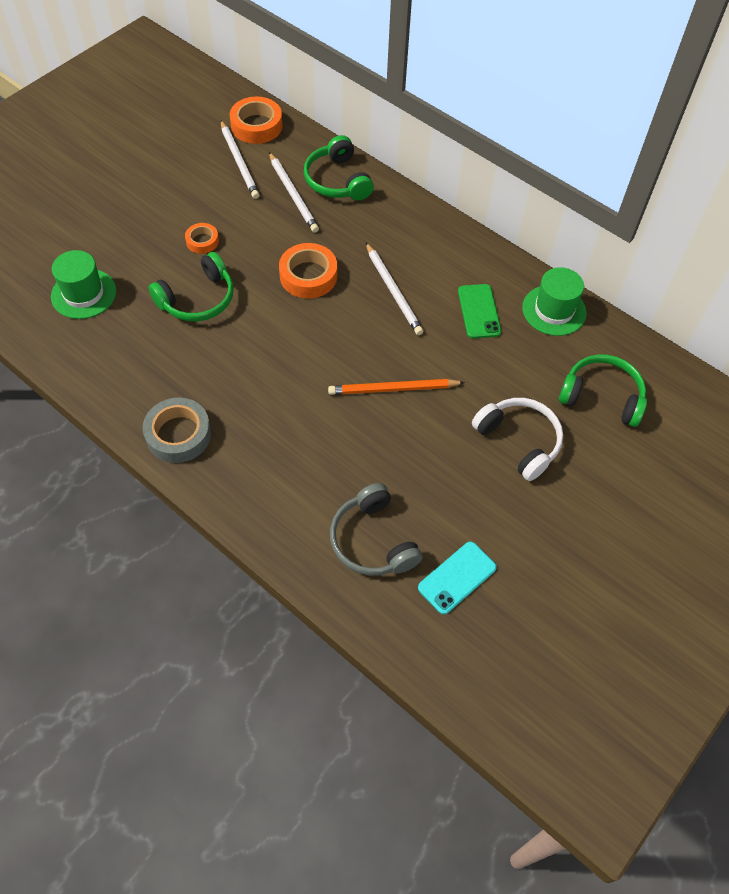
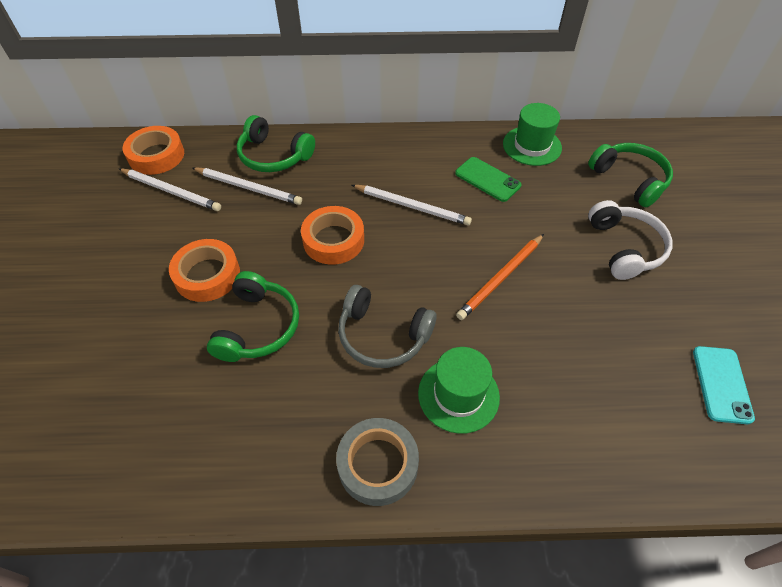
camera: 40 degrees left, 5 degrees down
(83, 294) = (133, 406): green hat -> green hat (458, 395)
(202, 241) = (207, 275): orange tape -> orange tape, size x1.73
(372, 541) = (636, 411): grey headphones -> grey headphones (382, 336)
(519, 441) = (625, 248): white headphones -> white headphones turned 75 degrees clockwise
(602, 396) = (630, 179): green headphones -> green headphones turned 75 degrees clockwise

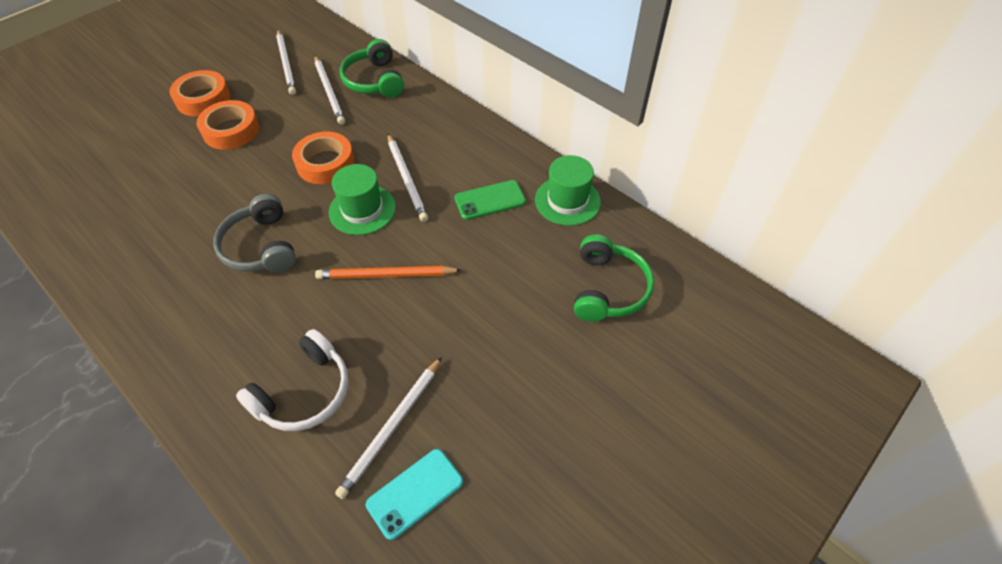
camera: 45 degrees right, 0 degrees up
(156, 155) = (311, 35): orange tape -> orange tape (203, 99)
(258, 327) = (210, 183): green headphones -> none
(378, 464) = (147, 316): grey tape -> none
(458, 395) = (244, 321): green hat -> green hat (362, 210)
(487, 179) = (490, 200): green phone -> green phone turned 75 degrees clockwise
(625, 248) = (512, 334): white headphones -> white headphones (304, 392)
(653, 362) = (392, 427): none -> white pencil

